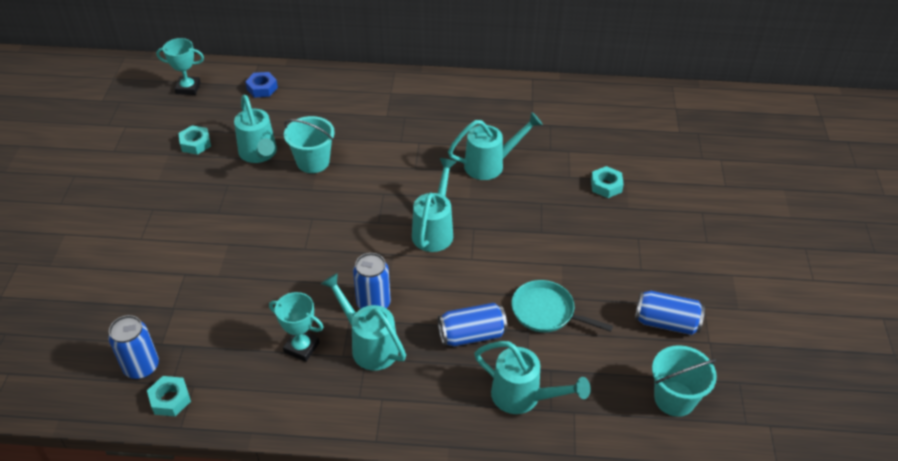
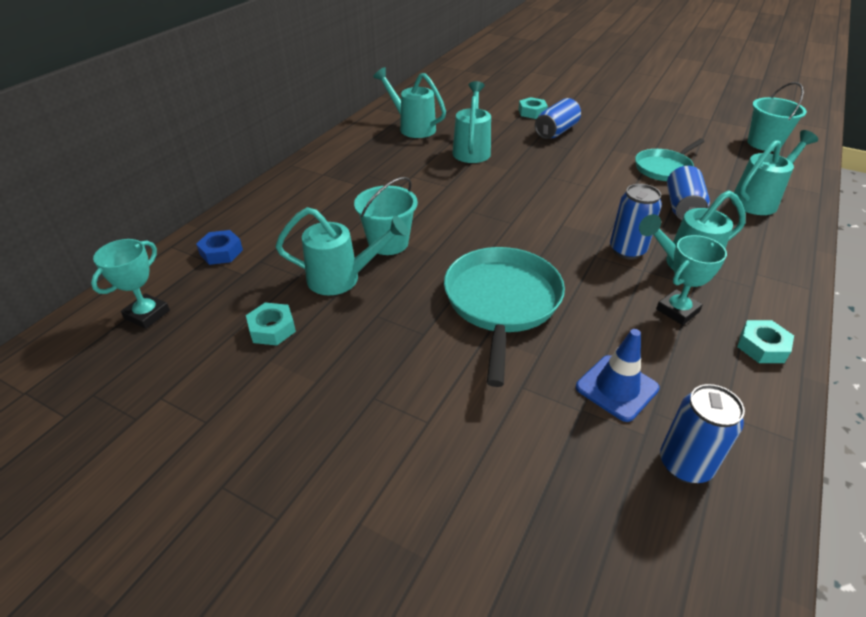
camera: 65 degrees left, 5 degrees down
(170, 399) = (747, 442): turquoise nut -> turquoise nut (762, 346)
(200, 323) = (617, 388): none -> blue traffic cone
(267, 242) = (501, 302): none -> turquoise pan
(435, 230) = (540, 195): turquoise watering can -> turquoise watering can (412, 127)
(666, 322) = (688, 128): blue can -> blue can (556, 131)

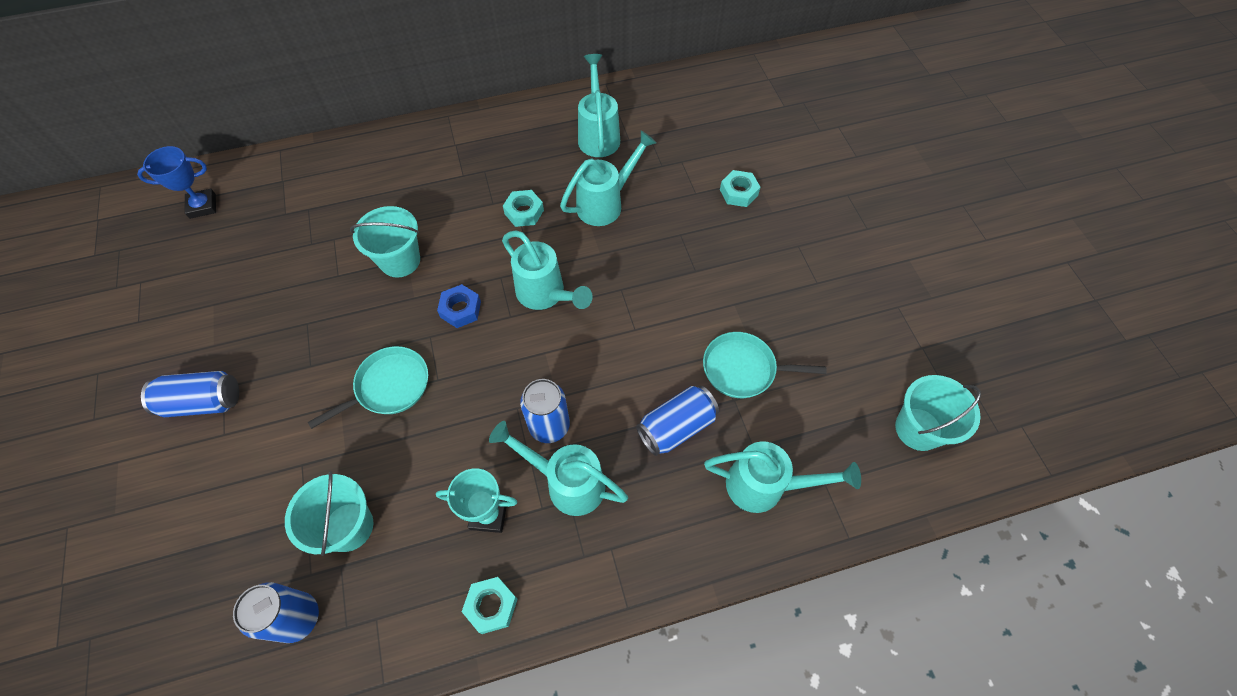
camera: 45 degrees right, 20 degrees up
(147, 314) = (203, 206): turquoise trophy -> blue trophy
(221, 252) = (297, 180): blue nut -> blue nut (460, 309)
(272, 329) = (243, 279): turquoise nut -> turquoise nut (524, 212)
(343, 278) = (330, 270): turquoise watering can -> turquoise watering can (546, 295)
(501, 302) = (389, 386): turquoise pan -> turquoise pan, size x0.63
(556, 131) = (719, 237): blue can -> blue can (203, 402)
(617, 388) = (348, 526): blue traffic cone -> turquoise bucket

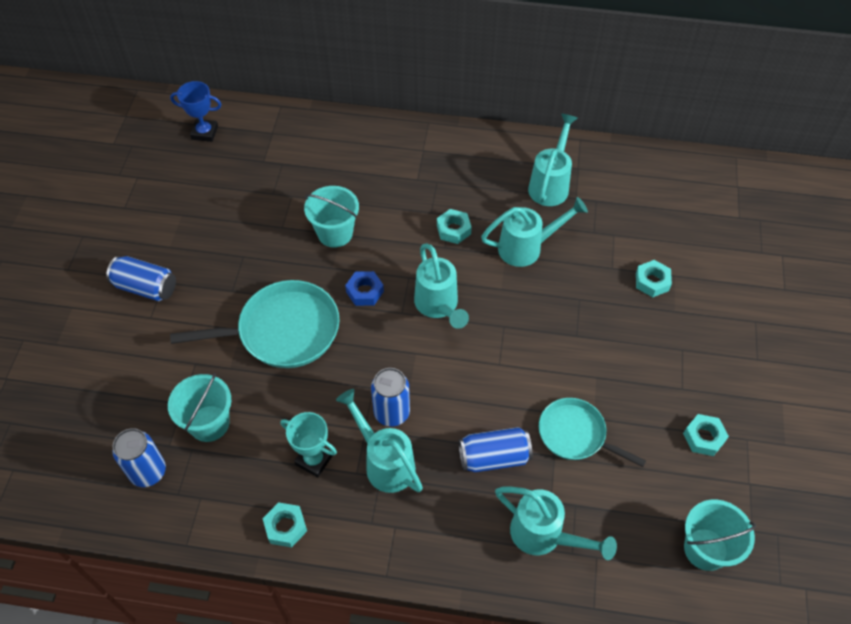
camera: 25 degrees right, 5 degrees down
(389, 386) = (283, 331): turquoise pan -> turquoise pan, size x1.59
(860, 321) = (703, 437): none -> turquoise nut

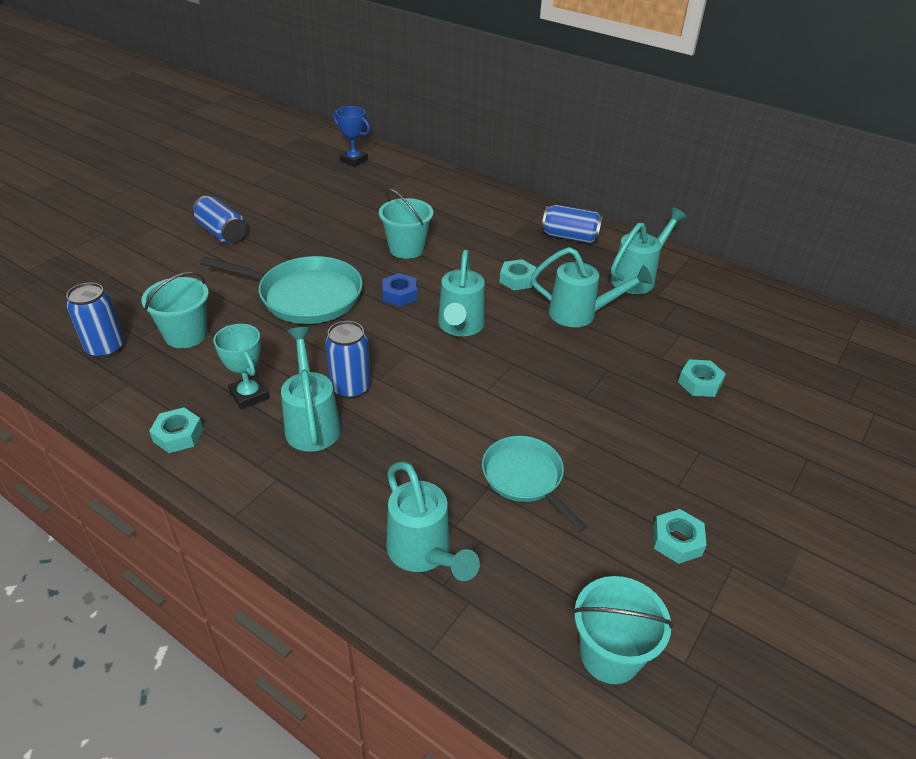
camera: 25 degrees right, 15 degrees down
(494, 457) = (423, 462): blue can -> blue can (570, 237)

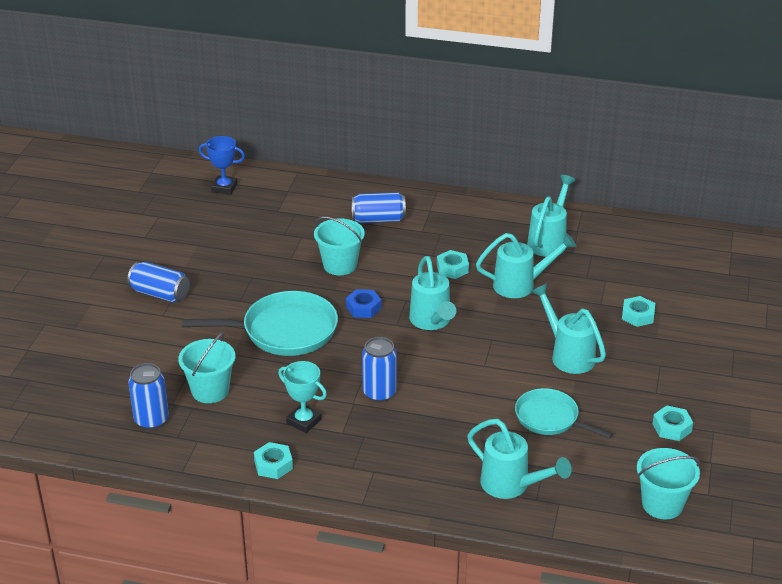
camera: 20 degrees left, 5 degrees down
(312, 422) = (369, 426): turquoise watering can -> turquoise watering can (567, 354)
(570, 237) = (473, 217): blue can -> blue can (378, 219)

